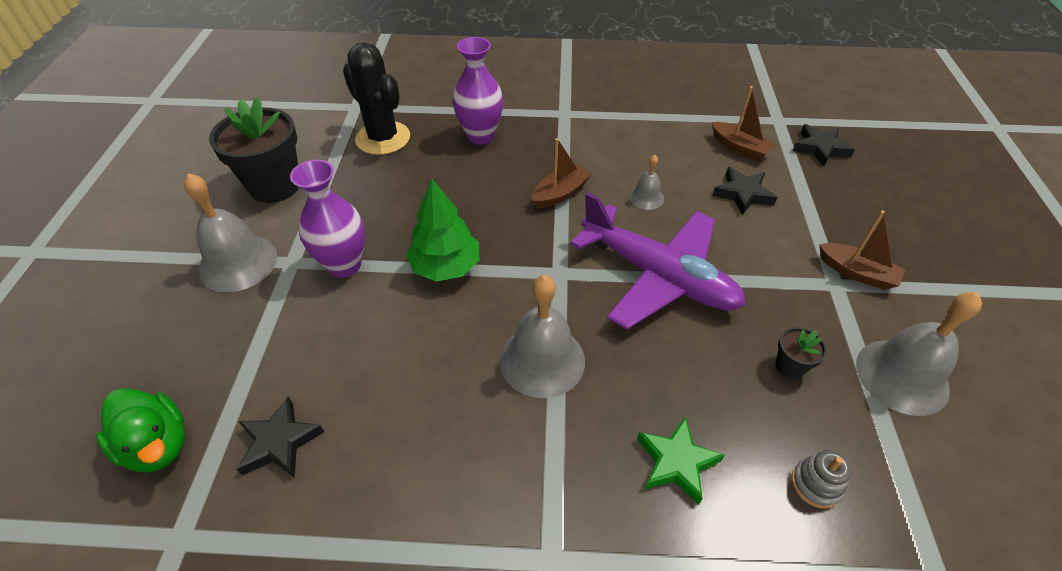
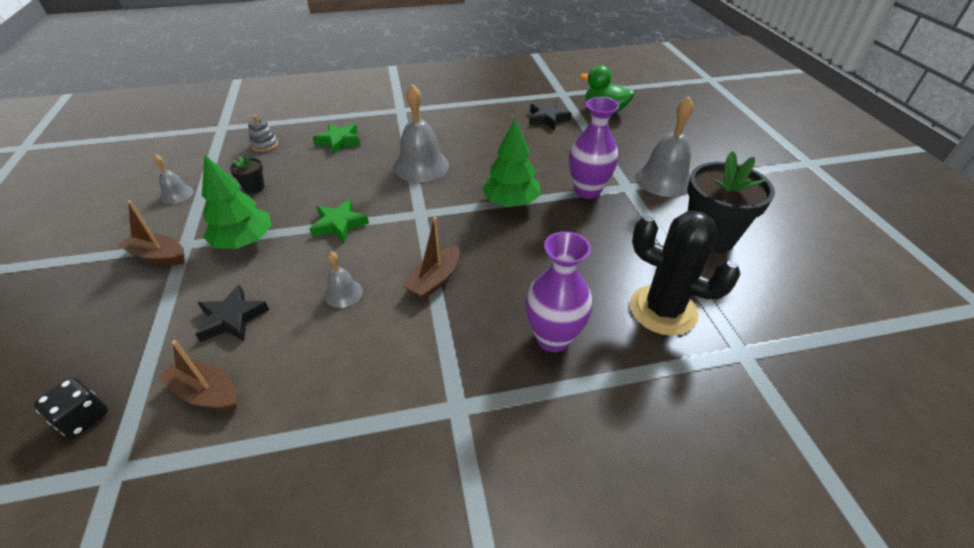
camera: 165 degrees right, 5 degrees down
(658, 276) = (339, 224): purple plane -> green star
(765, 273) = (244, 241): none -> green tree
(820, 148) = (84, 417): black star -> black dice
(902, 376) = (177, 194): grey bell -> grey bell, size x0.51

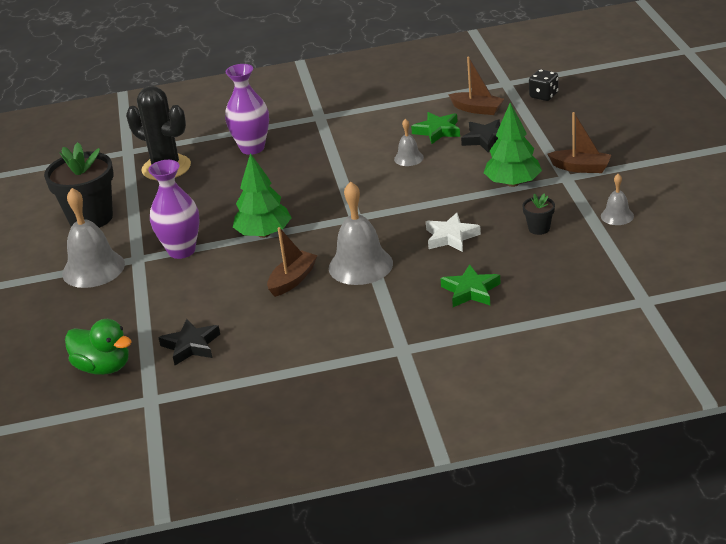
camera: 175 degrees left, 10 degrees down
(265, 145) = (564, 279): grey stacking toy -> none
(335, 185) = (451, 237): none -> white star
(339, 224) = (432, 202): green star -> green star (437, 131)
(435, 280) = (337, 171): brown boat -> brown boat (292, 280)

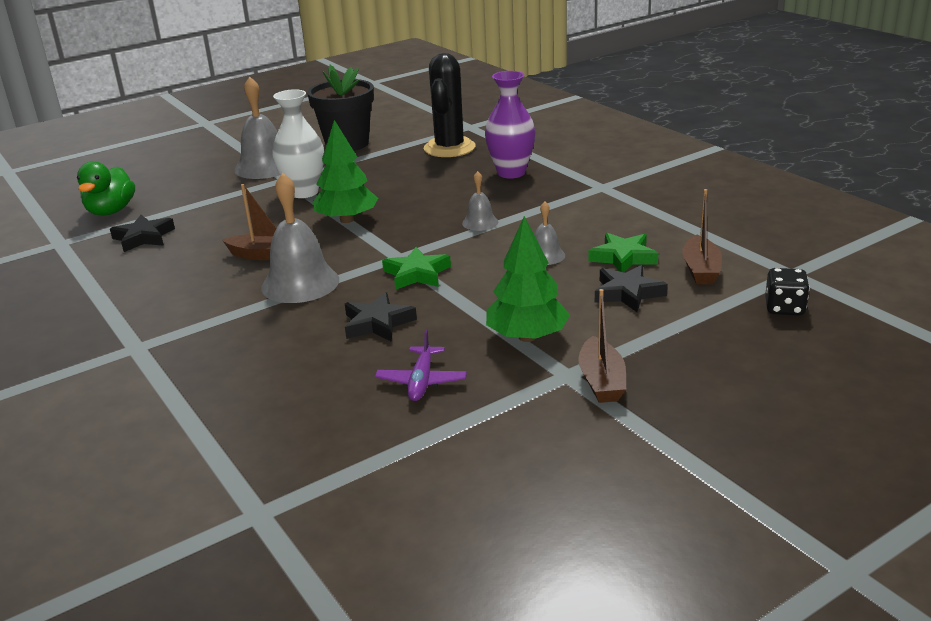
camera: 65 degrees right, 5 degrees down
(181, 251) = (304, 192): purple vase -> white vase
(451, 237) = (378, 323): white star -> black star
(470, 291) = (260, 363): green star -> green star (417, 274)
(539, 228) = (421, 381): black flower pot -> purple plane
(617, 216) = (483, 441): grey bell -> grey bell (480, 222)

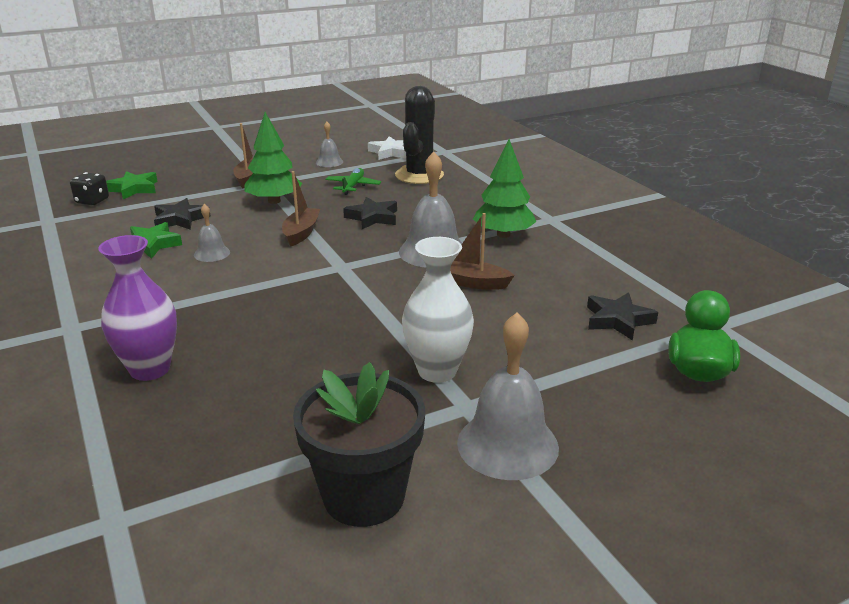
camera: 175 degrees left, 0 degrees up
(347, 220) = (384, 316): green tree -> green tree (503, 234)
(372, 496) = (391, 152): none -> white star
(417, 274) = (330, 249): green star -> green star (134, 189)
(421, 381) = (353, 186): purple plane -> green plane
(449, 148) = (194, 447): black cactus -> black cactus (419, 175)
(480, 222) = (244, 295): grey bell -> grey bell (329, 162)
(700, 270) = (106, 229): brown boat -> brown boat (301, 233)

